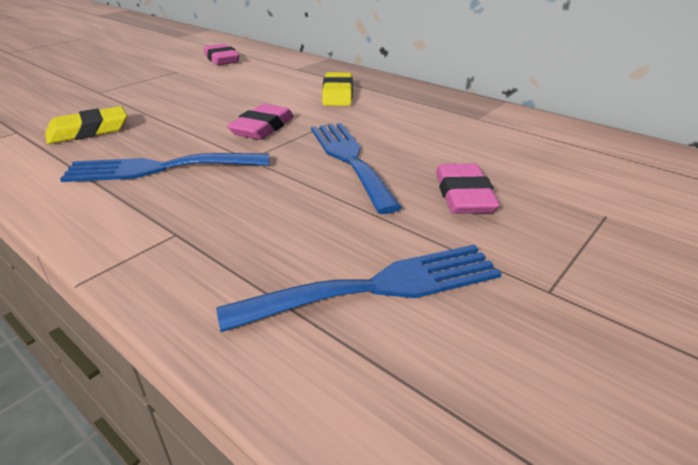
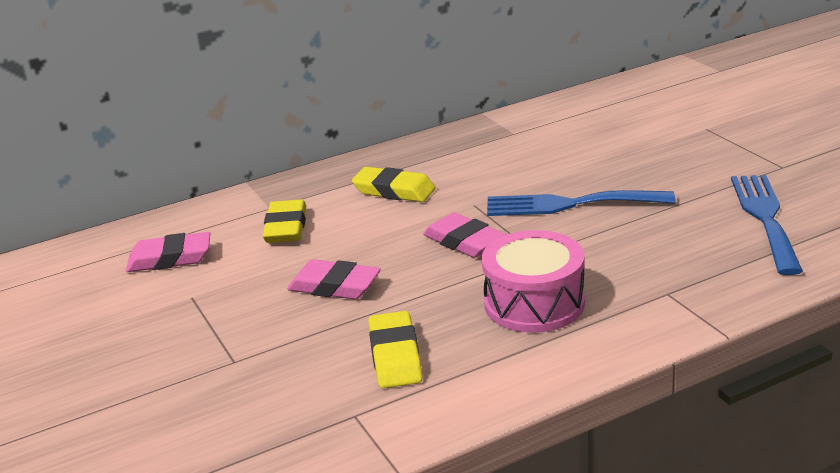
camera: 65 degrees left, 5 degrees down
(159, 168) = (534, 303): blue fork -> pink drum
(268, 76) = (286, 227): none -> yellow eraser
(463, 195) = (658, 168): pink eraser -> pink eraser (334, 286)

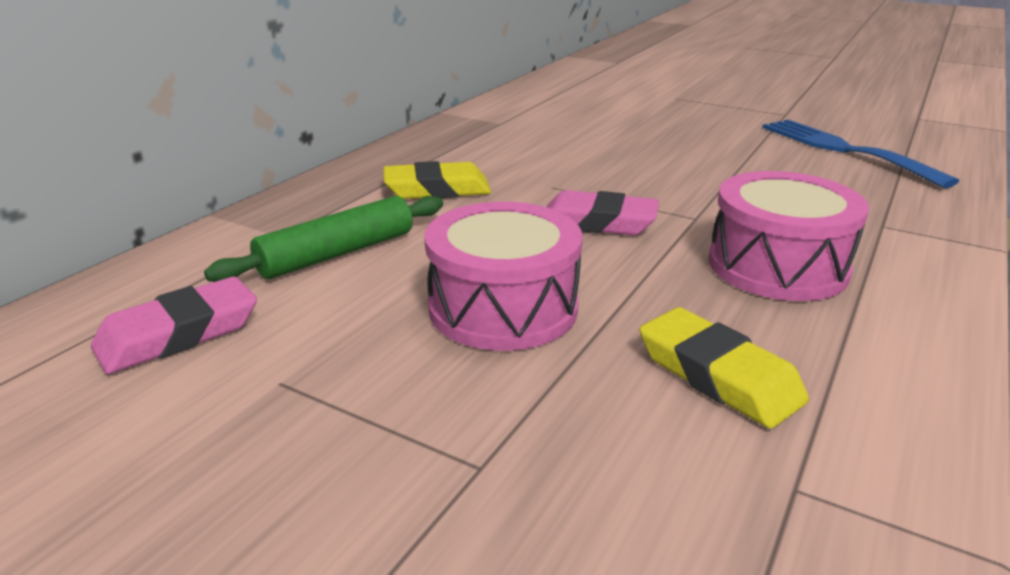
camera: 35 degrees left, 0 degrees up
(286, 227) = (337, 253): yellow eraser -> green rolling pin
(334, 286) = (503, 308): pink eraser -> pink drum
(569, 204) = (654, 169): blue fork -> none

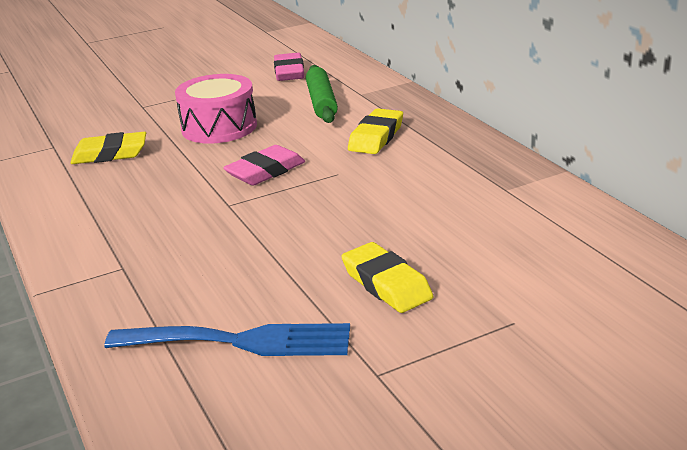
camera: 125 degrees right, 0 degrees up
(699, 129) = (386, 284): none -> yellow eraser
(777, 266) = (145, 203): pink drum -> none

